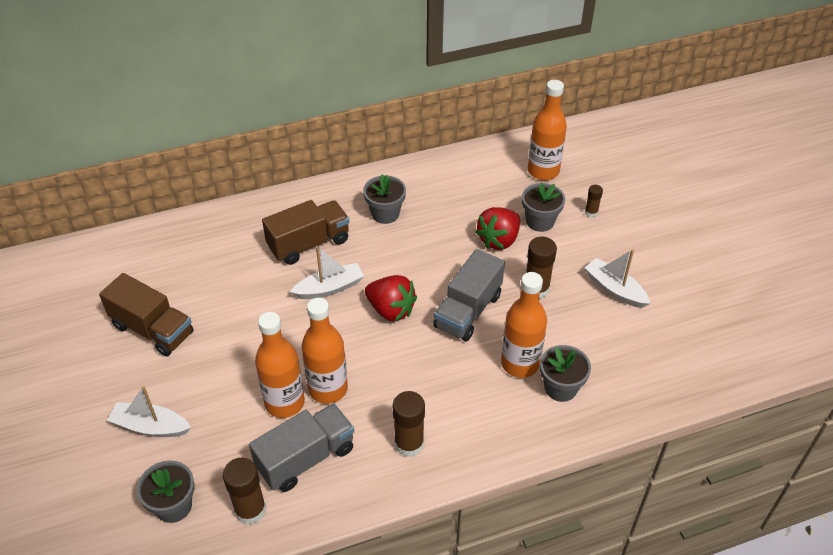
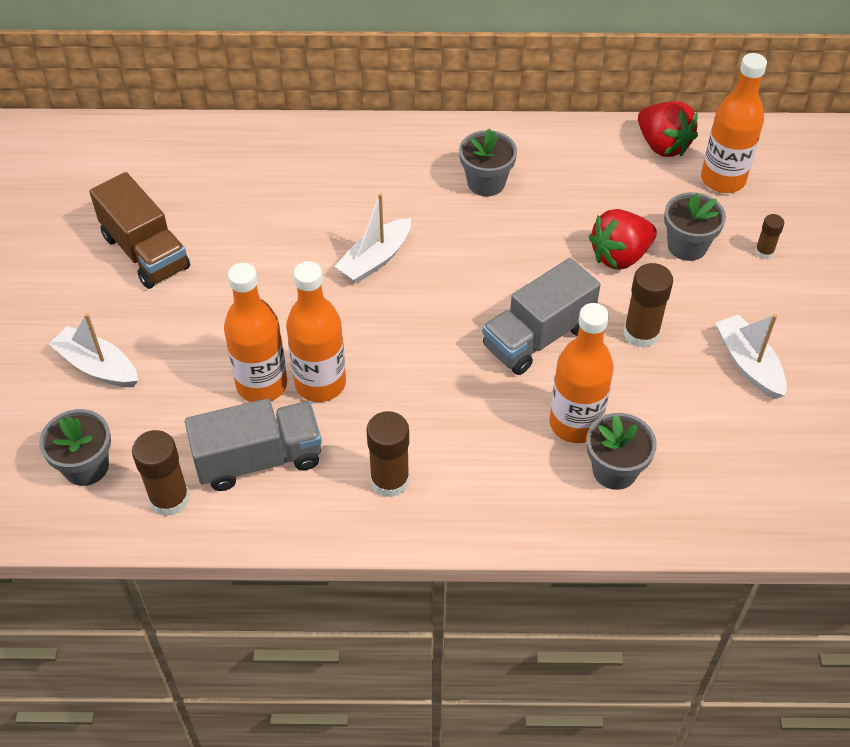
camera: 20 degrees right, 5 degrees up
(309, 244) = (373, 196): brown truck -> none
(329, 288) = (375, 259): white boat -> white boat turned 135 degrees clockwise
(391, 310) = (439, 308): red strawberry -> red strawberry (662, 145)

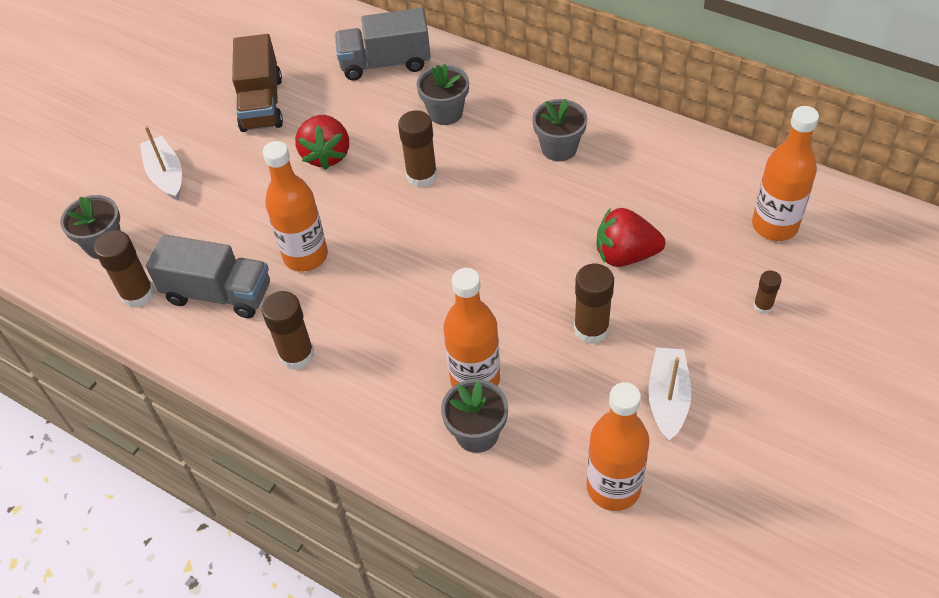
camera: 35 degrees right, 0 degrees up
(262, 385) = (264, 238): orange bottle -> orange bottle (613, 488)
(375, 259) = (422, 176): white boat -> brown glue stick
(538, 337) = (501, 293): grey truck -> grey truck (385, 63)
(662, 145) = (741, 174): red strawberry -> red strawberry (326, 155)
(687, 246) = (693, 271): grey flower pot -> grey flower pot (445, 113)

